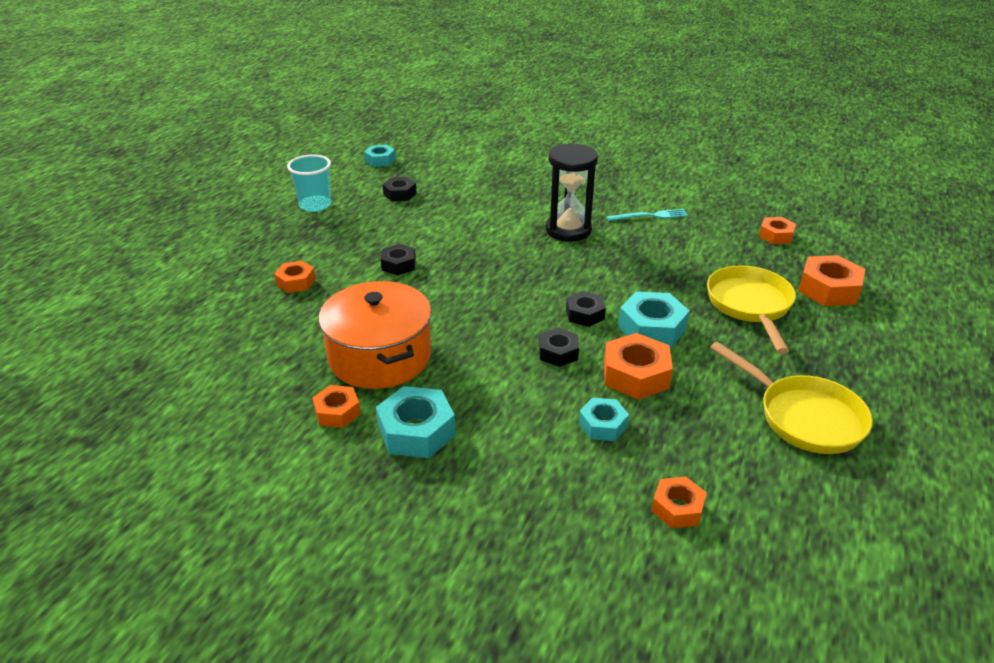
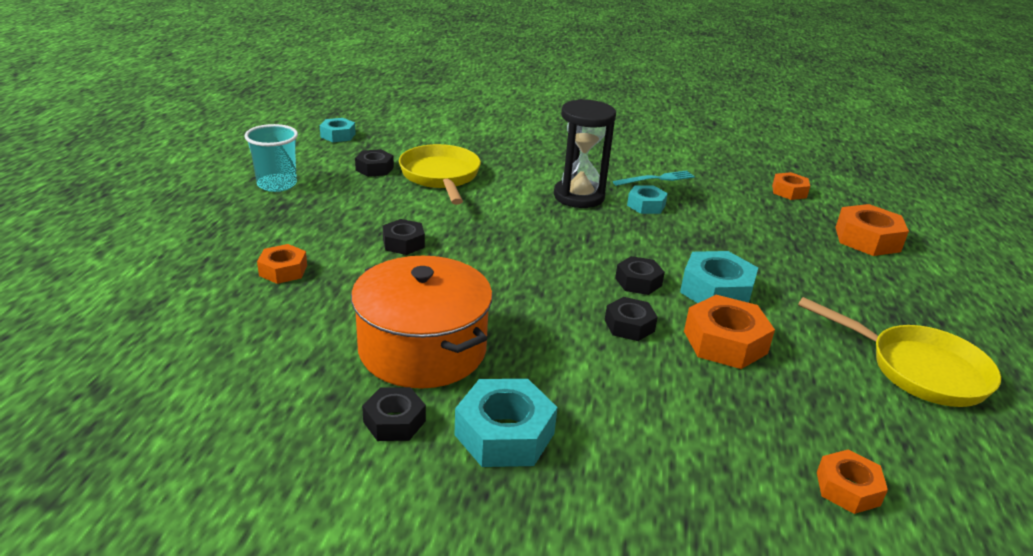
camera: 15 degrees left, 5 degrees down
(337, 412) = (394, 421): orange nut -> black nut
(602, 425) = (717, 402): turquoise nut -> turquoise nut (646, 205)
(750, 306) = (802, 261): yellow pan -> yellow pan (440, 177)

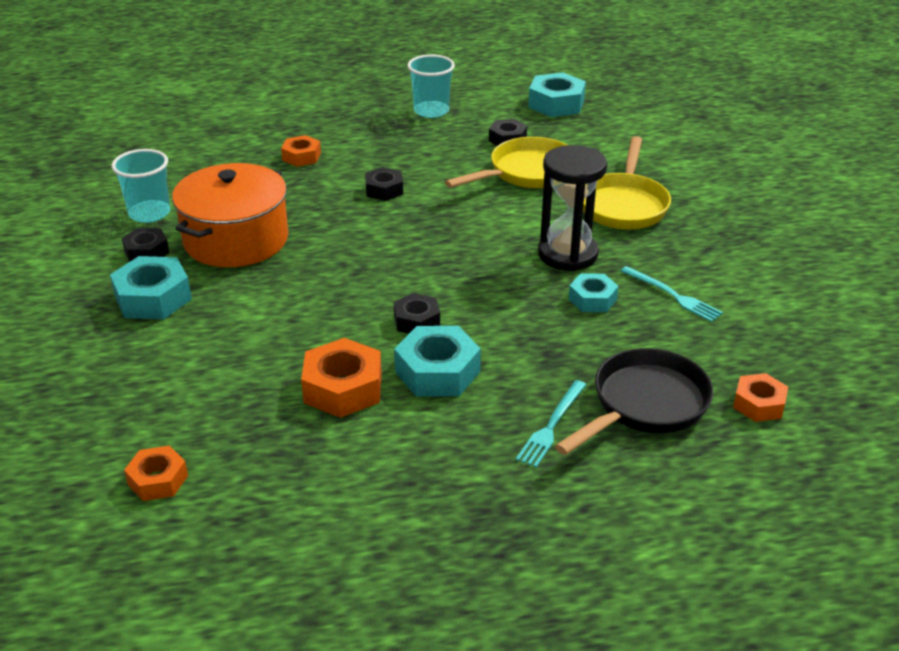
camera: 70 degrees right, 5 degrees up
(300, 403) = (149, 213): none -> turquoise cup
(338, 135) = (556, 104): turquoise nut -> turquoise nut, size x1.61
(629, 325) = (334, 328): black nut -> none
(781, 225) = (644, 405): none -> black pan
(798, 263) = (552, 426): none -> turquoise fork
(867, 239) = (677, 484): orange nut -> none
(918, 370) = (376, 530): yellow pan -> yellow pan (624, 205)

